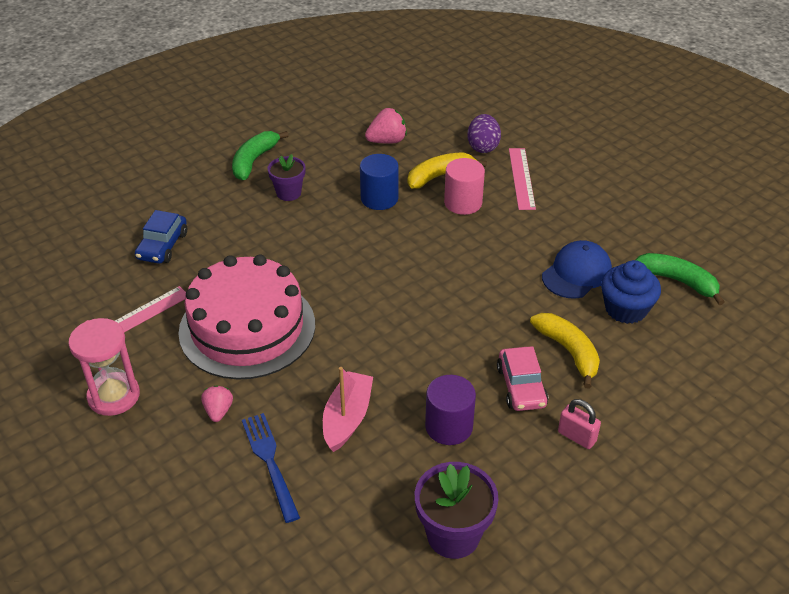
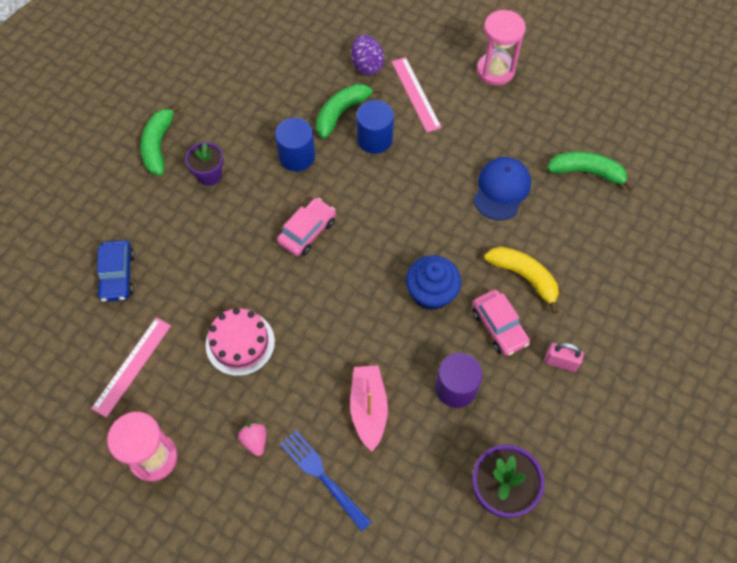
camera: 20 degrees left, 20 degrees up
(247, 328) = (240, 343): pink cake -> pink cake, size x0.54
(359, 257) = (307, 231): none -> pink car
(387, 141) = (275, 84): pink strawberry -> none
(440, 176) = (342, 113): yellow banana -> green banana
(463, 203) = (374, 139): pink cylinder -> blue cylinder
(613, 178) = (495, 70): none -> pink hourglass
(625, 309) = (555, 216): blue cupcake -> blue cupcake (431, 293)

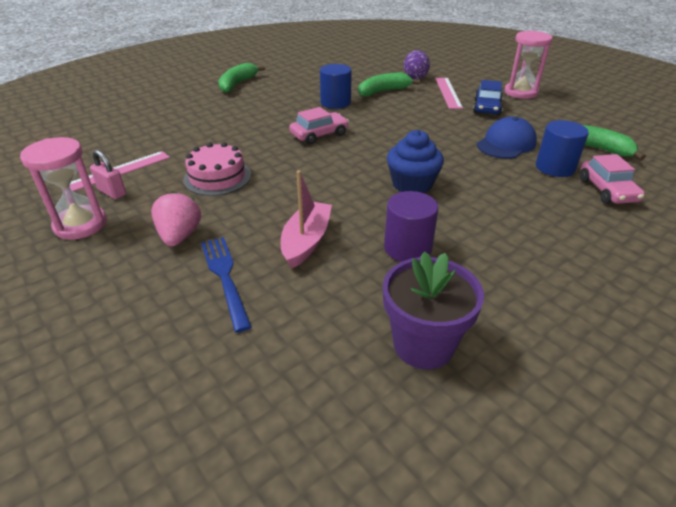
camera: 20 degrees right, 25 degrees down
(117, 275) = (154, 128): blue car -> blue car (487, 107)
(209, 175) = (263, 100): purple flower pot -> none
(255, 440) = (179, 236): pink strawberry -> pink strawberry, size x1.53
(374, 139) = (403, 105): blue cylinder -> blue cylinder (555, 167)
(499, 326) = (473, 218): pink car -> pink car (607, 190)
(524, 277) = (512, 193): yellow banana -> none
(561, 362) = (538, 256): pink padlock -> pink padlock (112, 192)

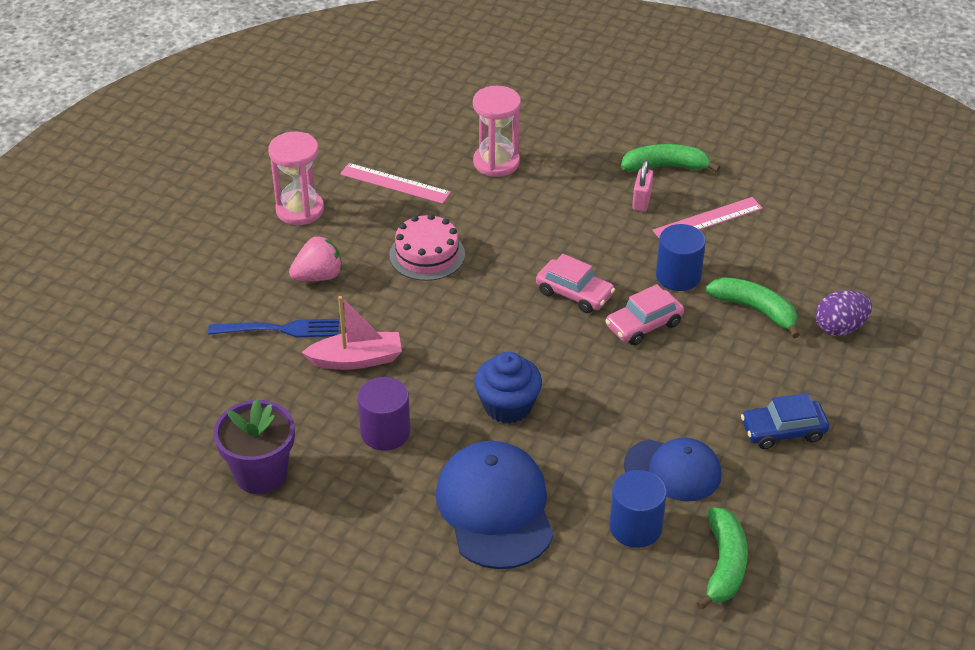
camera: 65 degrees right, 5 degrees up
(112, 192) = (357, 200): pink padlock -> pink padlock (641, 201)
(225, 277) = (280, 329): blue fork -> blue fork turned 45 degrees clockwise
(448, 92) = (807, 378): pink ruler -> pink ruler (707, 219)
(520, 92) = (877, 460): pink hourglass -> pink hourglass (496, 162)
(520, 216) = (495, 508): none -> blue cap
(607, 190) = (605, 582): pink car -> pink car (644, 325)

